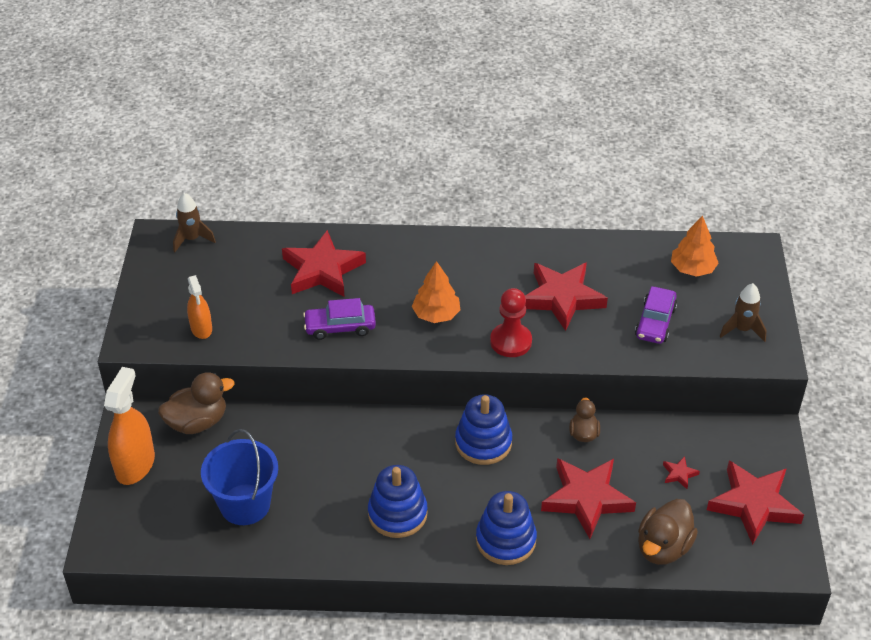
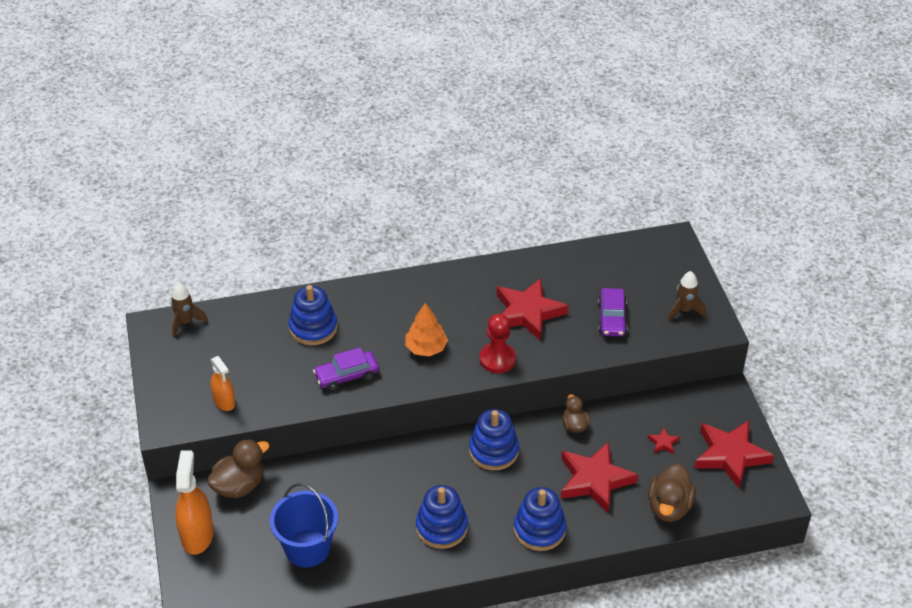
camera: 15 degrees left, 0 degrees up
(322, 270) = (313, 328): red star -> blue stacking toy
(692, 269) = (628, 266): orange tree -> none

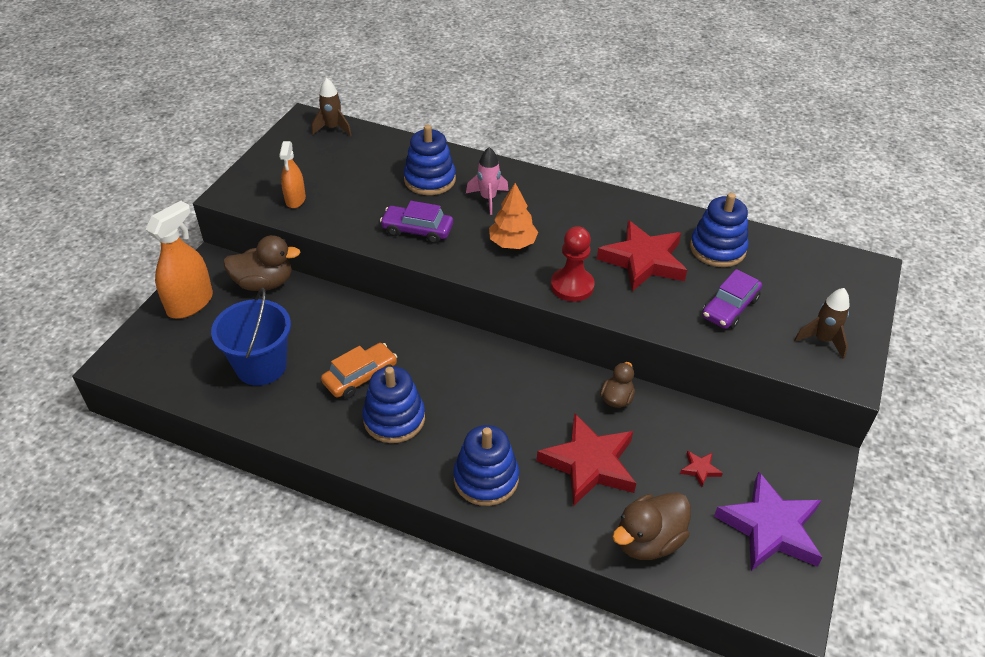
camera: 35 degrees right, 0 degrees up
(374, 321) = (488, 199): none -> pink rocket
(388, 513) = (360, 377): none -> orange car
(493, 451) = (512, 377): blue stacking toy -> blue stacking toy (717, 249)
(730, 455) = (770, 527): red star -> purple star

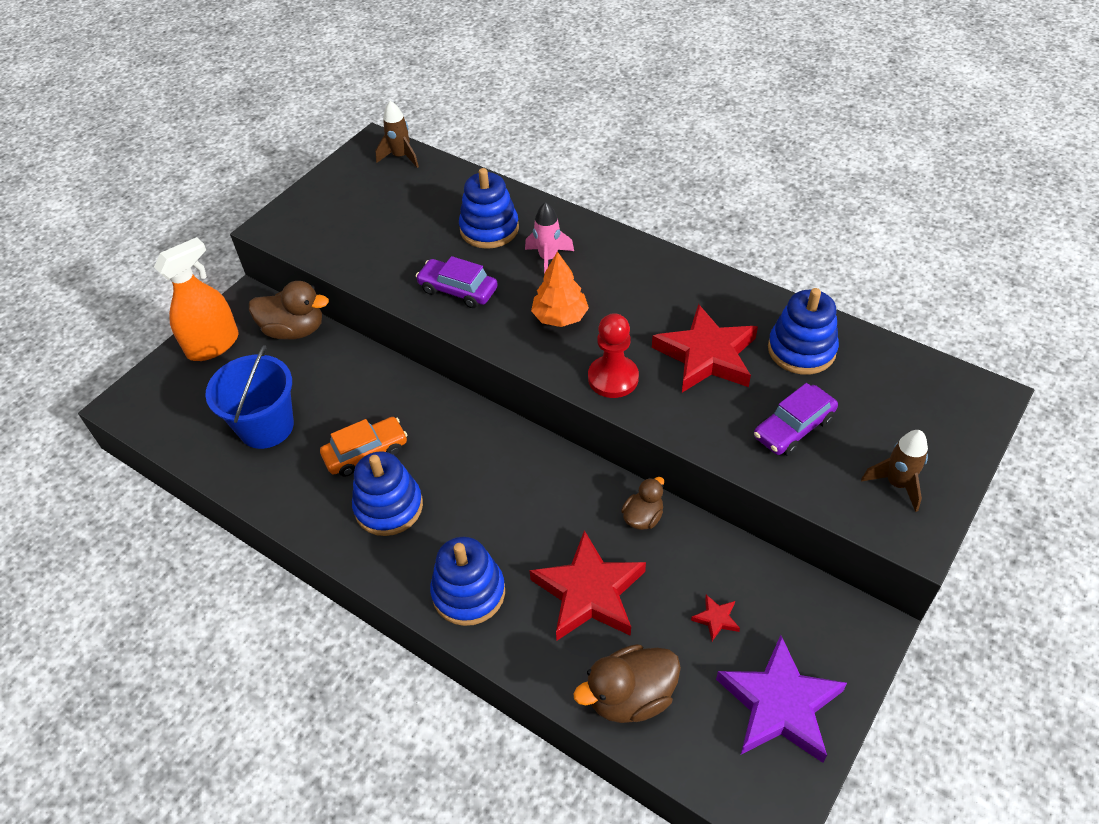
camera: 15 degrees right, 5 degrees up
(295, 199) = (337, 240): orange spray bottle -> none

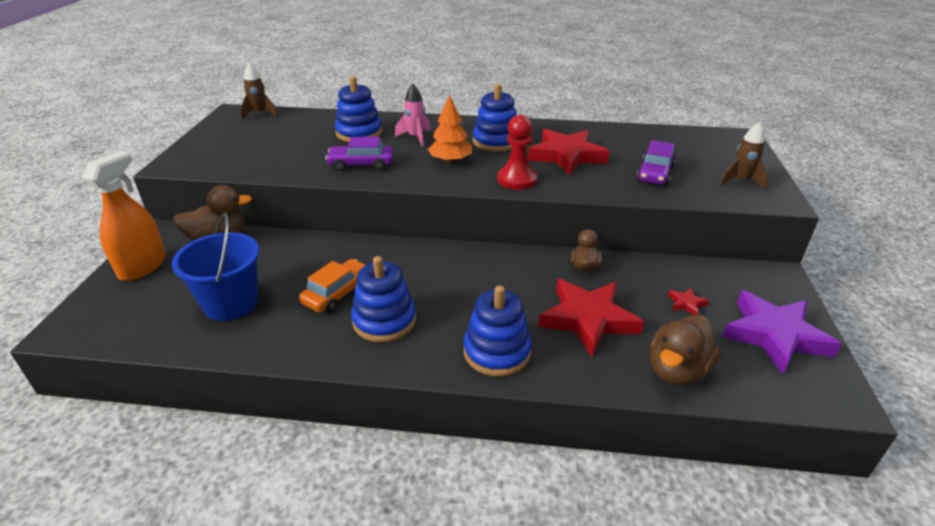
camera: 30 degrees left, 15 degrees down
(801, 350) = (620, 141): blue stacking toy -> blue stacking toy (496, 141)

